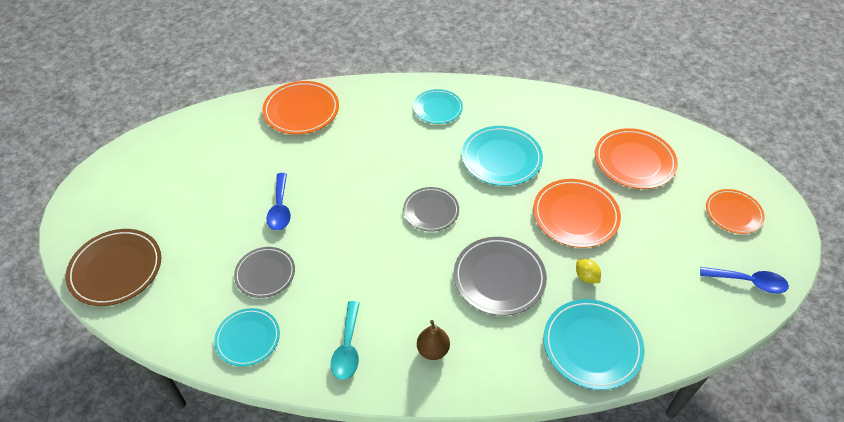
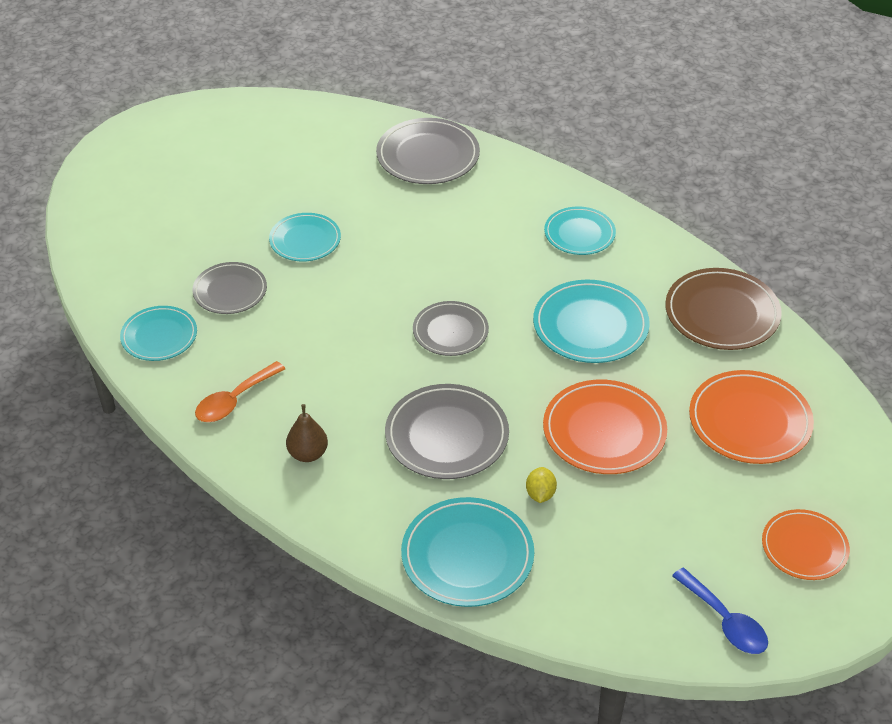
camera: 40 degrees right, 5 degrees down
(116, 269) = (111, 209): brown plate -> brown plate (722, 313)
(280, 208) = (305, 240): blue spoon -> turquoise plate
(301, 110) = (428, 155): orange plate -> grey plate
(347, 347) = (234, 400): turquoise spoon -> orange spoon

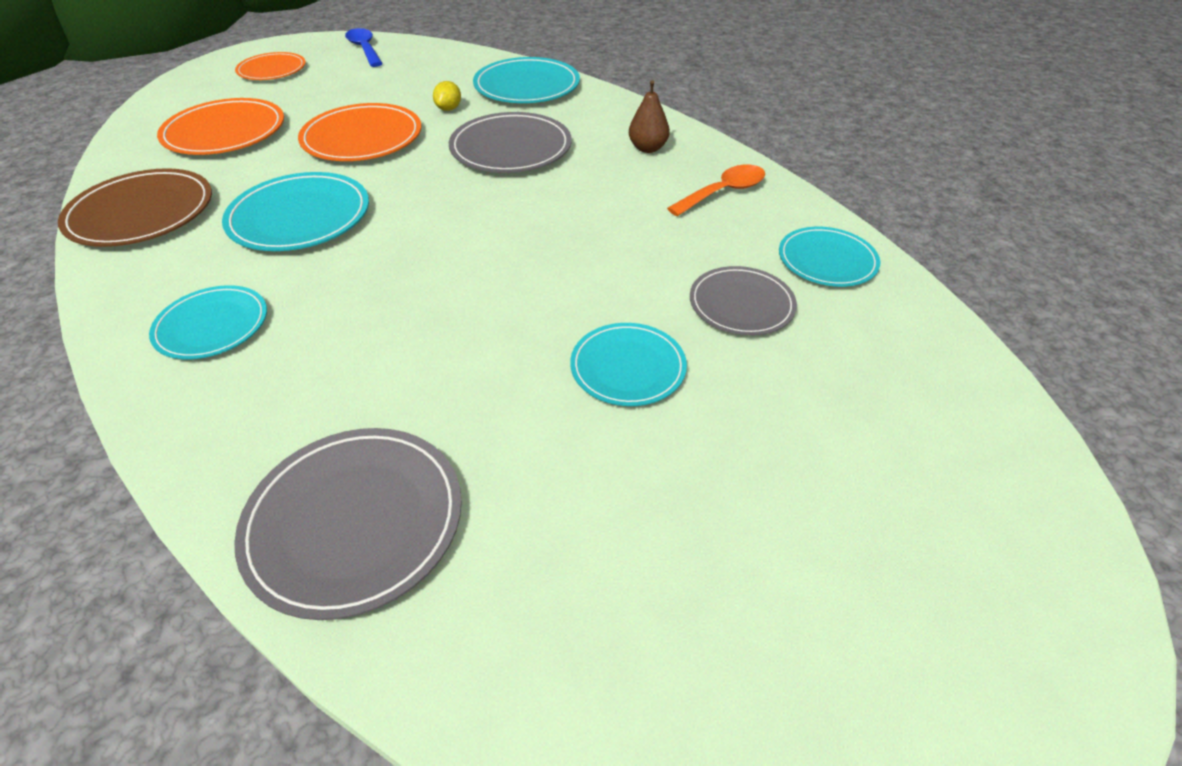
camera: 170 degrees left, 0 degrees up
(450, 331) = (464, 228): grey plate -> none

